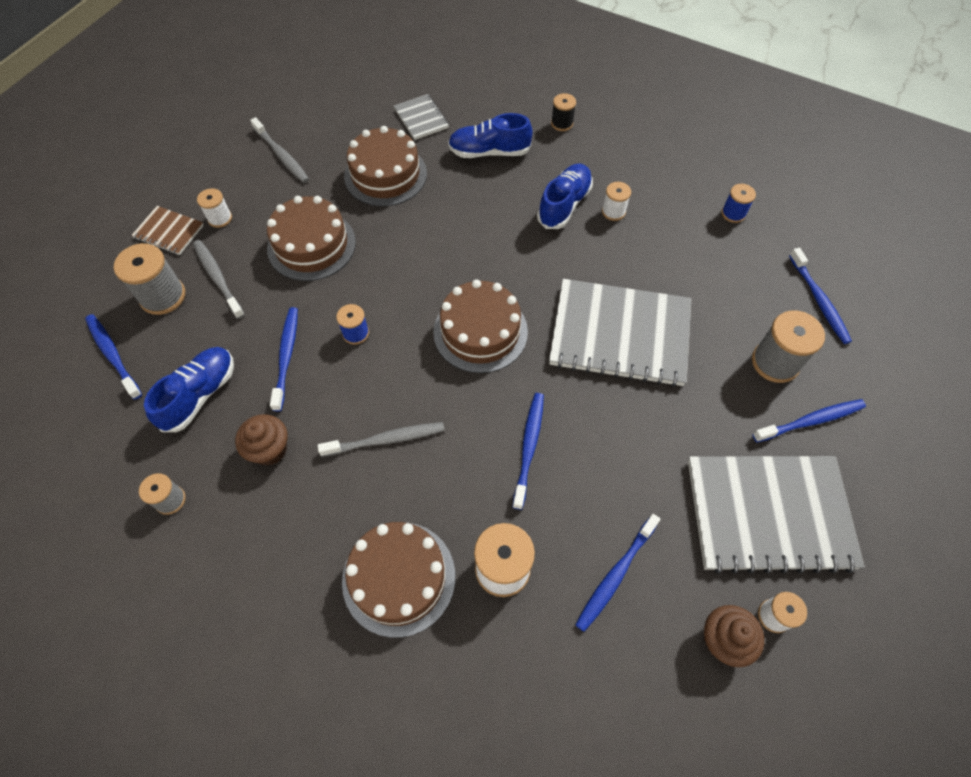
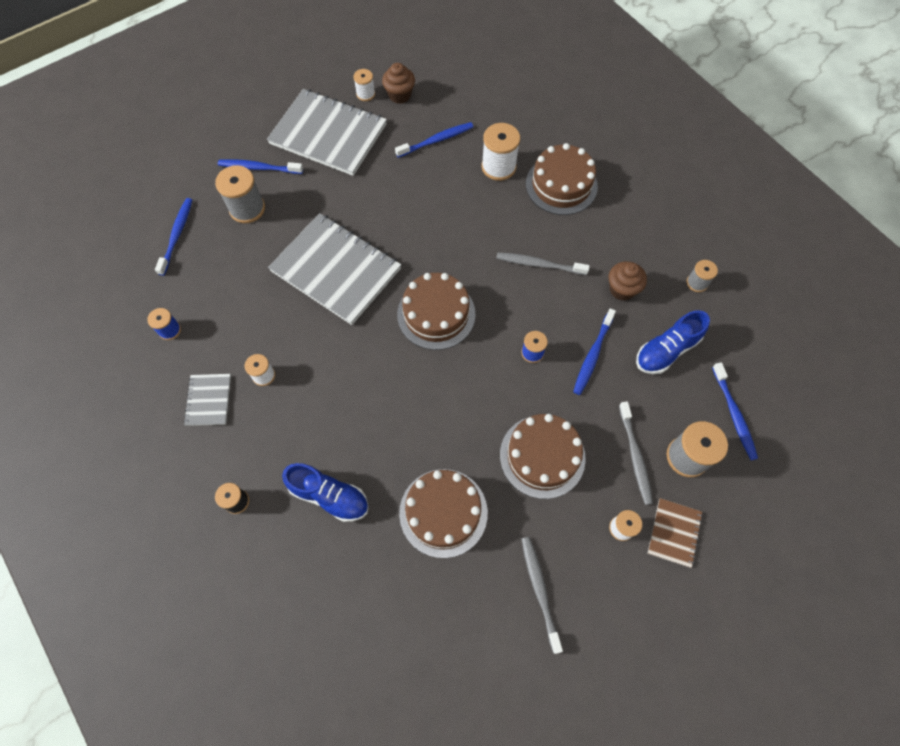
camera: 155 degrees left, 5 degrees up
(169, 232) = (674, 533): brown notebook -> brown notebook turned 60 degrees clockwise
(421, 118) = (373, 578): grey notebook -> grey notebook (208, 400)
(529, 447) = (446, 223): blue toothbrush -> none
(564, 205) = (300, 401): blue shoe -> none

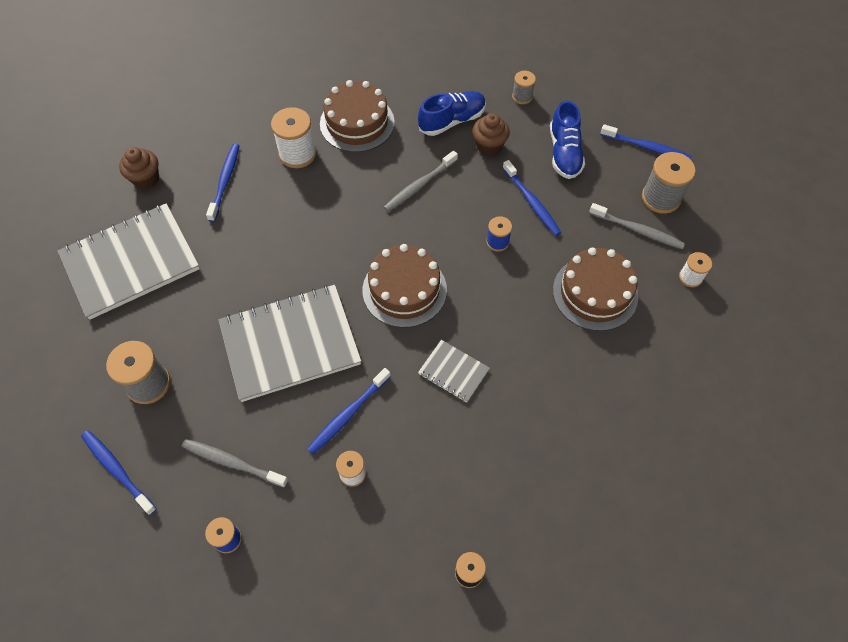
camera: 55 degrees left, 5 degrees down
(208, 400) = (340, 542): grey notebook -> grey notebook (453, 372)
(258, 168) = (109, 346): blue toothbrush -> blue toothbrush (347, 415)
(329, 496) = (519, 483): blue shoe -> blue shoe (452, 121)
(365, 94) = (116, 205): white spool -> none
(443, 512) = (596, 397): brown cake -> none
(539, 590) = (707, 366): grey toothbrush -> grey toothbrush (232, 462)
(674, 533) = (715, 245): brown notebook -> none

